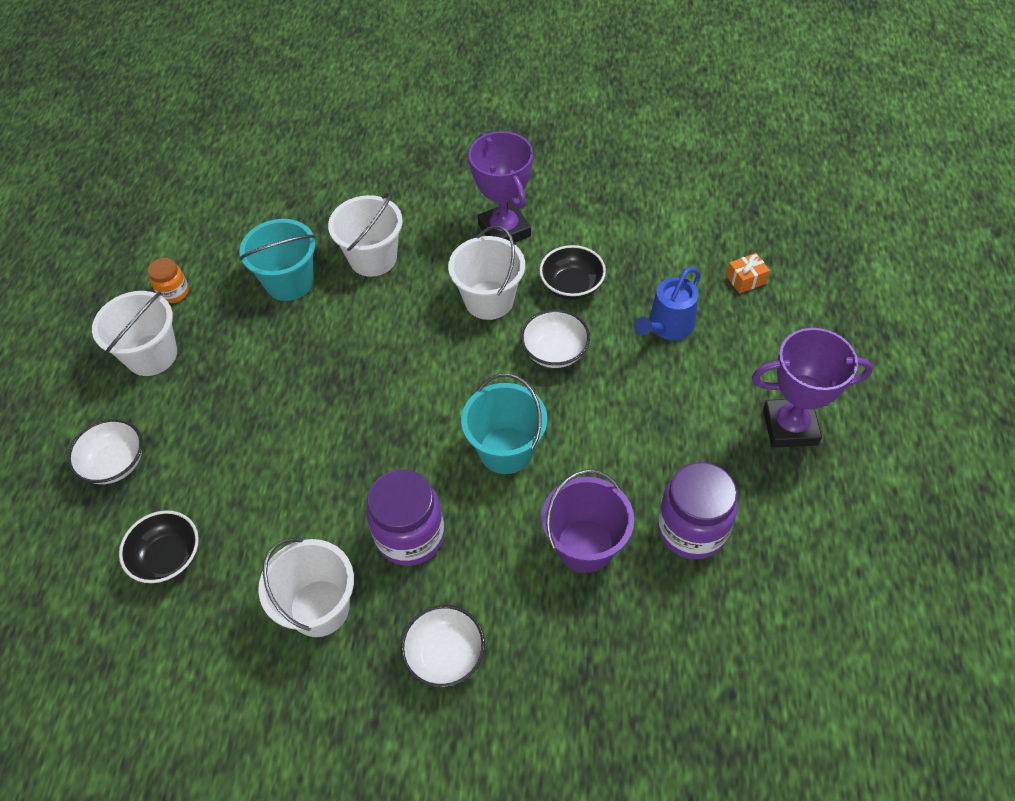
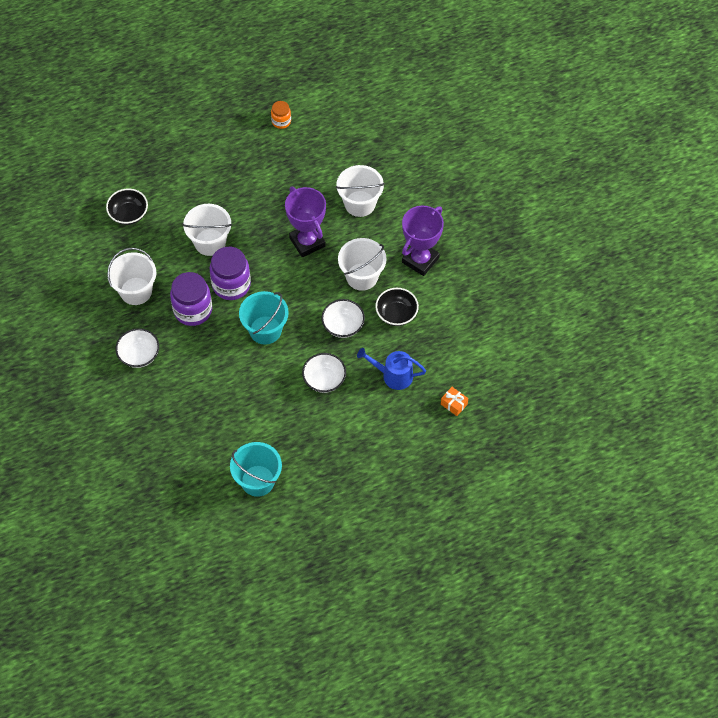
camera: 60 degrees right, 5 degrees up
(115, 463) = (165, 161): white bowl -> white bowl (324, 379)
(152, 355) = (236, 136): white bucket -> white bucket (210, 242)
(289, 282) = (319, 172): turquoise bucket -> turquoise bucket (257, 481)
(585, 545) = (227, 390): purple bucket -> none
(692, 529) = (262, 436): purple jar -> purple jar (231, 285)
(790, 426) = (354, 462): purple trophy -> purple trophy (307, 242)

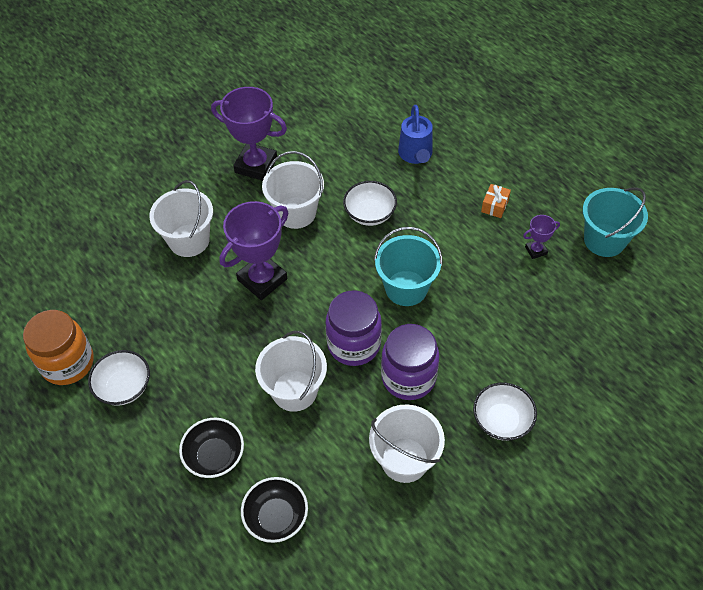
camera: 105 degrees left, 5 degrees down
(266, 428) = (536, 250): none -> purple trophy
(281, 121) = (68, 363): orange jar -> orange jar, size x1.88
(324, 379) = (448, 213): white bowl -> white bowl (124, 387)
(396, 314) = (336, 170): black bowl -> black bowl (215, 456)
(454, 404) = (428, 100): orange gift -> orange gift (494, 206)

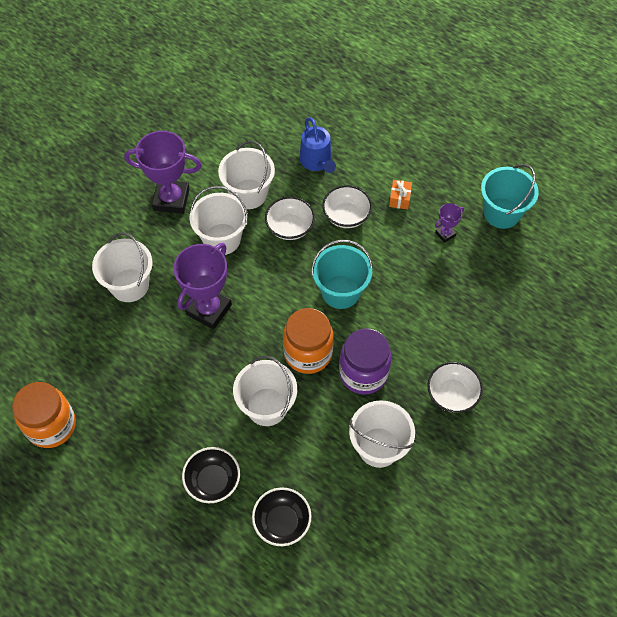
camera: 15 degrees left, 5 degrees up
(124, 387) = (111, 436): white bowl -> white bowl (346, 216)
(336, 174) = (248, 194): none -> white bucket
(354, 344) = (308, 353): purple jar -> orange jar

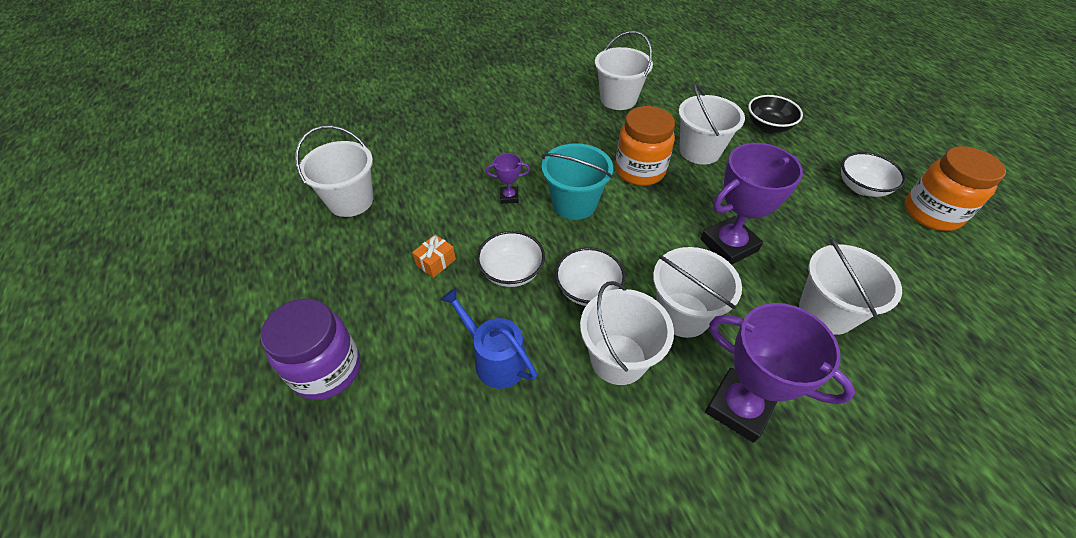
camera: 150 degrees left, 10 degrees down
(282, 522) = (718, 90): black bowl -> none
(317, 162) = (495, 359): blue watering can -> blue watering can turned 60 degrees counterclockwise
(363, 373) = (598, 140): purple jar -> purple jar (327, 370)
(445, 234) = (425, 207): purple trophy -> purple trophy (509, 197)
(452, 394) = (536, 104): white bowl -> white bowl (861, 187)
(501, 213) = (351, 201): turquoise bucket -> white bucket

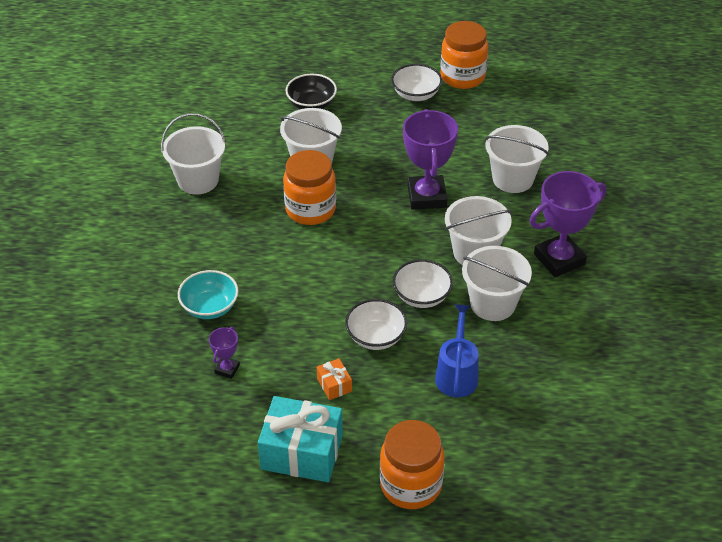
camera: 65 degrees left, 5 degrees down
(327, 370) = (410, 485): purple jar -> orange jar
(346, 267) = (302, 452): none -> turquoise gift
(351, 201) = (208, 432): white bucket -> none
(486, 153) = (210, 307): none -> turquoise bowl
(495, 359) = (457, 374): blue watering can -> blue watering can turned 120 degrees clockwise
(509, 197) = (284, 309): purple trophy -> purple trophy (227, 369)
(574, 203) = (322, 268): turquoise bucket -> none

